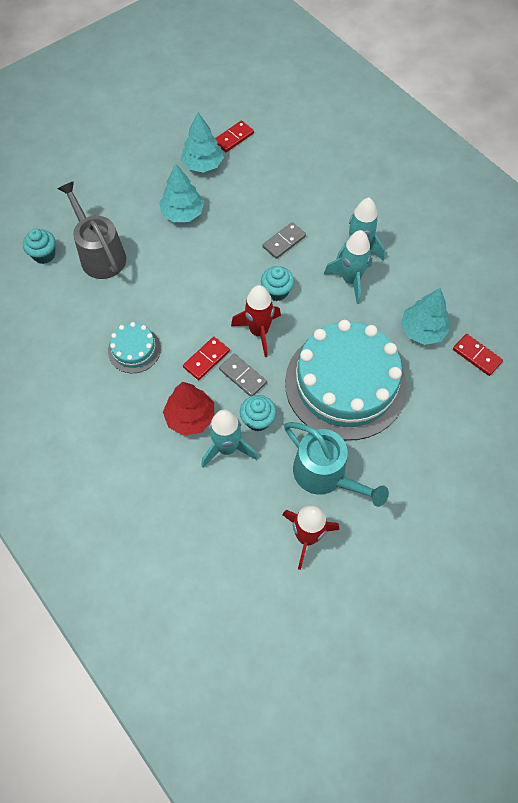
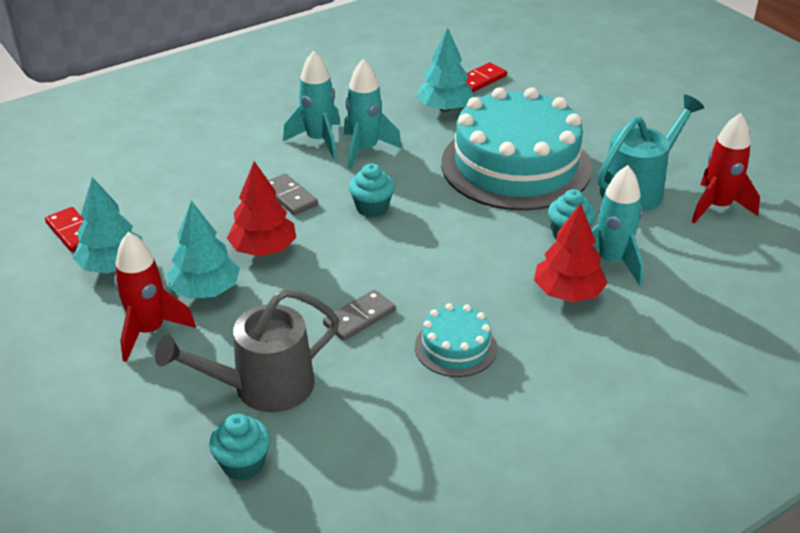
camera: 85 degrees left, 25 degrees down
(206, 359) = (476, 275): red domino -> none
(225, 236) = (263, 249): none -> red tree
(242, 376) = (503, 244): grey domino -> grey domino (359, 317)
(259, 332) = (435, 226): red rocket -> red rocket (149, 331)

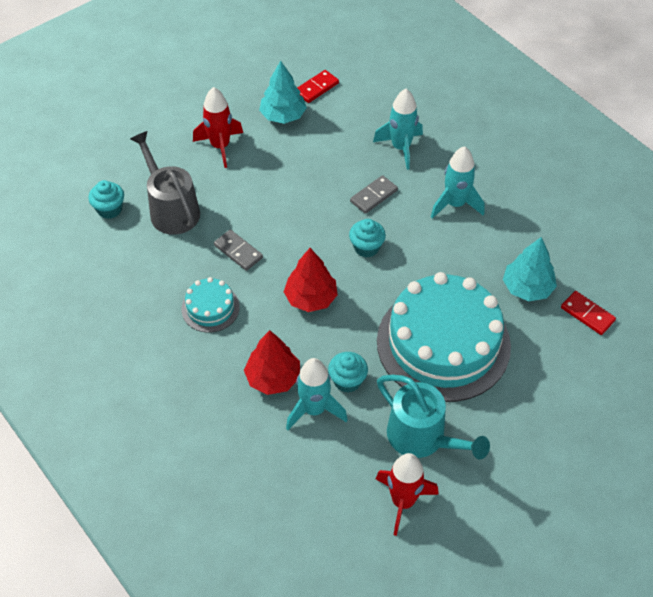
camera: 85 degrees right, 15 degrees up
(205, 290) = (261, 166): turquoise tree -> none
(263, 249) = (308, 190): red tree -> red tree (311, 298)
(365, 150) = (447, 236): turquoise rocket -> turquoise rocket (401, 148)

